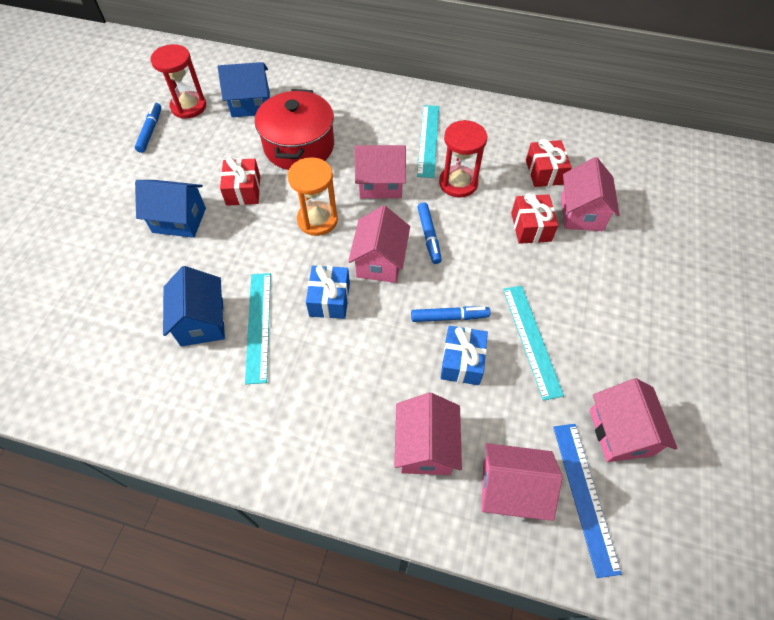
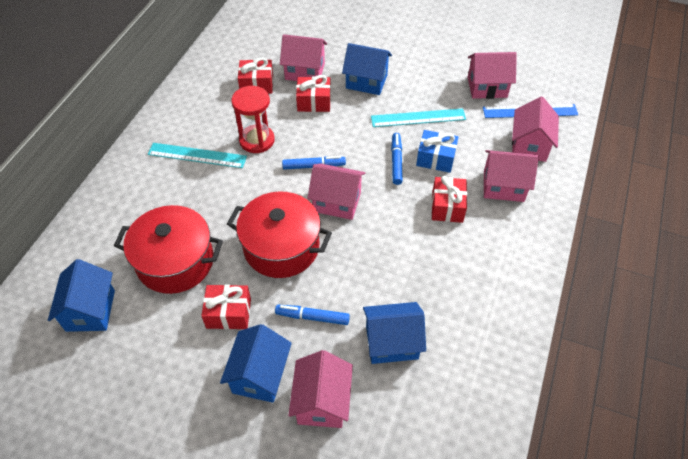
camera: 85 degrees left, 5 degrees down
(150, 131) = (101, 425): blue marker -> blue marker (312, 317)
(188, 106) = (69, 382): red hourglass -> none
(258, 326) = (398, 294): turquoise ruler -> none
(317, 220) = (281, 247): orange hourglass -> red pot
(329, 299) = (374, 240): blue gift -> none
(380, 184) = (246, 195): pink house -> pink house (322, 401)
(383, 375) = (447, 207): none -> red gift
(583, 278) = (366, 81): none -> blue house

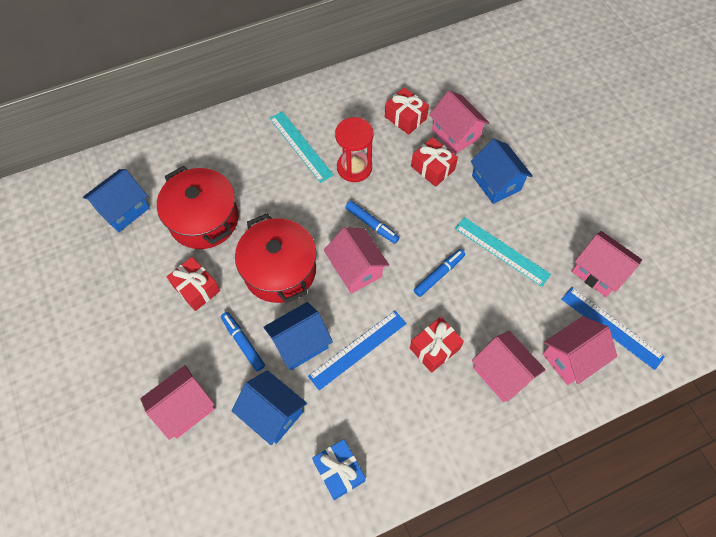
camera: 45 degrees right, 10 degrees up
(260, 375) = (169, 351): blue house -> blue house (300, 343)
(399, 249) = (358, 349): none -> blue ruler
(435, 158) = (474, 299): blue gift -> blue gift (339, 471)

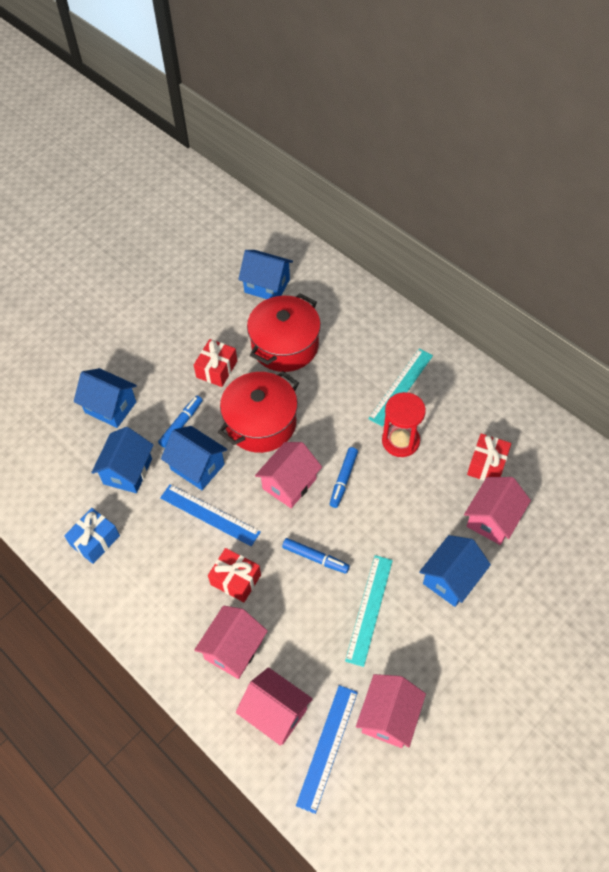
camera: 70 degrees right, 5 degrees down
(185, 408) = (110, 407): pink house -> blue house
(432, 168) = (437, 511): red gift -> none

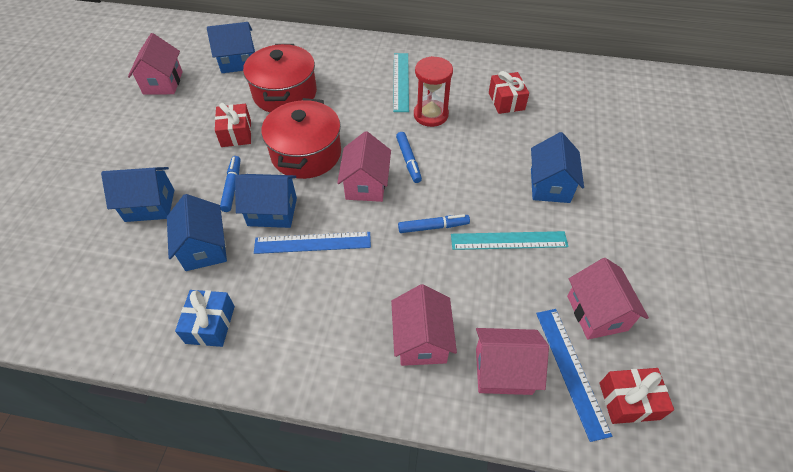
camera: 35 degrees left, 5 degrees down
(235, 579) = (377, 281): red gift -> red gift (629, 401)
(369, 609) = (509, 241): turquoise ruler -> turquoise ruler turned 75 degrees counterclockwise
(492, 519) = (542, 132): pink house -> pink house (163, 83)

